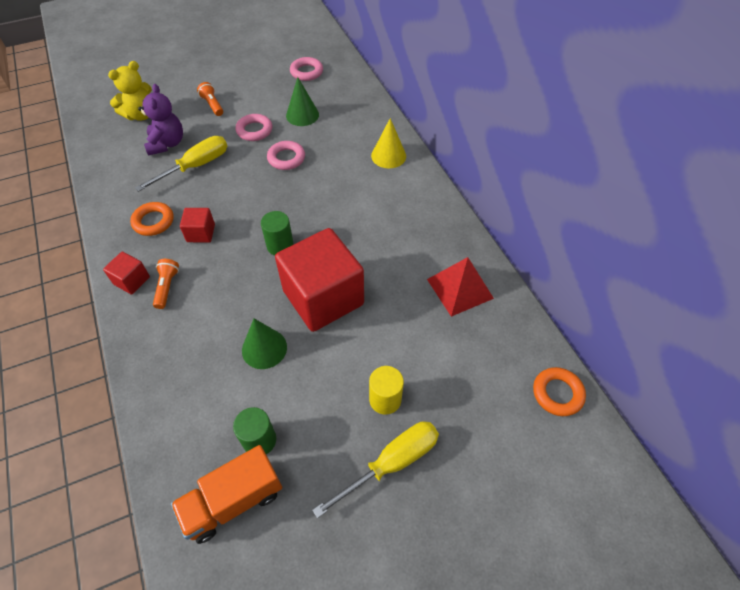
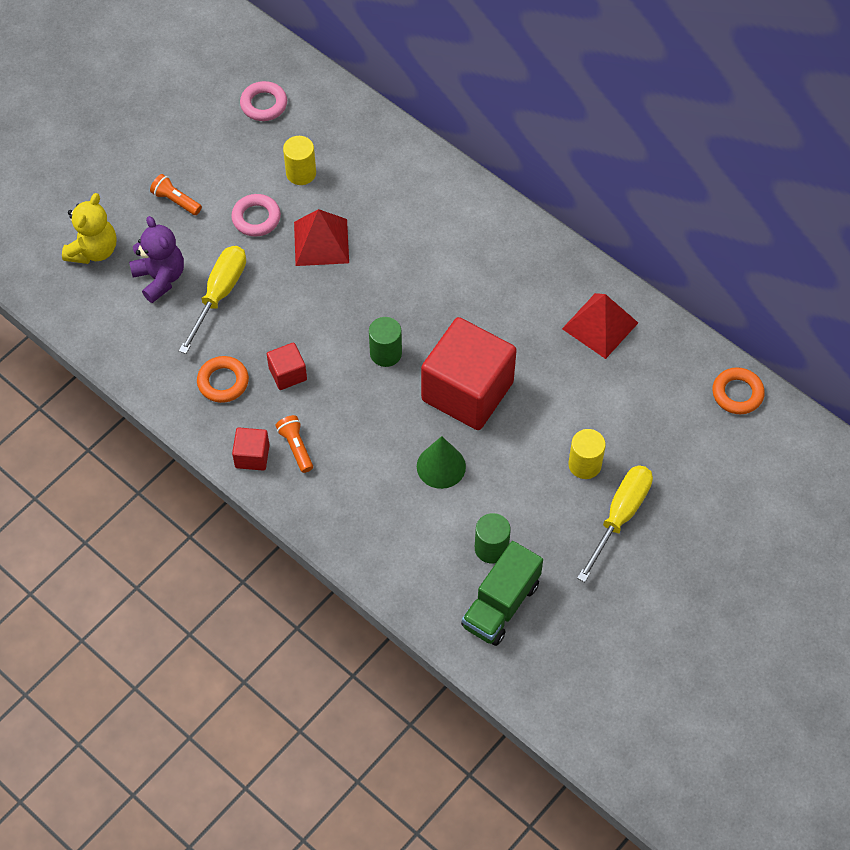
camera: 25 degrees left, 5 degrees up
(233, 500) = (500, 605): orange truck -> green truck
(286, 158) = (321, 242): pink ring -> red pyramid
(302, 115) = (301, 173): green cone -> yellow cylinder
(388, 156) = (439, 192): yellow cone -> none

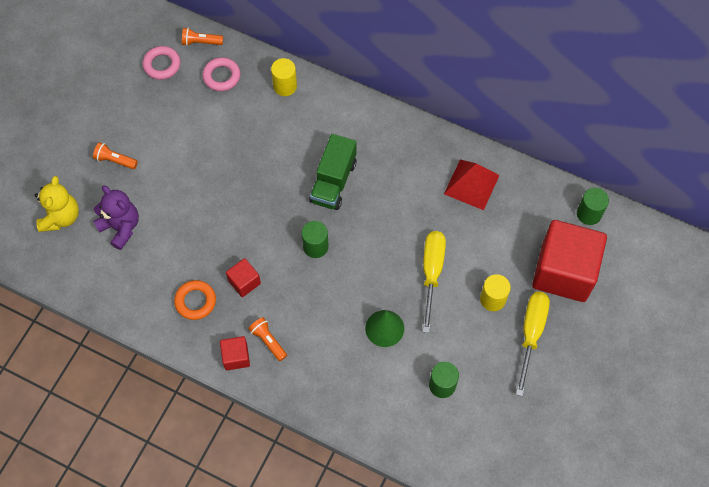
camera: 15 degrees left, 5 degrees up
(219, 294) = (172, 229): yellow screwdriver -> yellow screwdriver (431, 273)
(256, 218) = (183, 160): pink ring -> pink ring (221, 76)
(301, 173) = (207, 115): yellow cylinder -> yellow cylinder (285, 86)
(318, 88) = (201, 42): none -> orange flashlight
(321, 242) = (239, 167): red pyramid -> none
(467, 391) = (387, 262): red cube -> red cube (564, 272)
(500, 605) = (462, 429): green truck -> green truck (333, 182)
(737, 393) = (589, 214): orange ring -> green cylinder

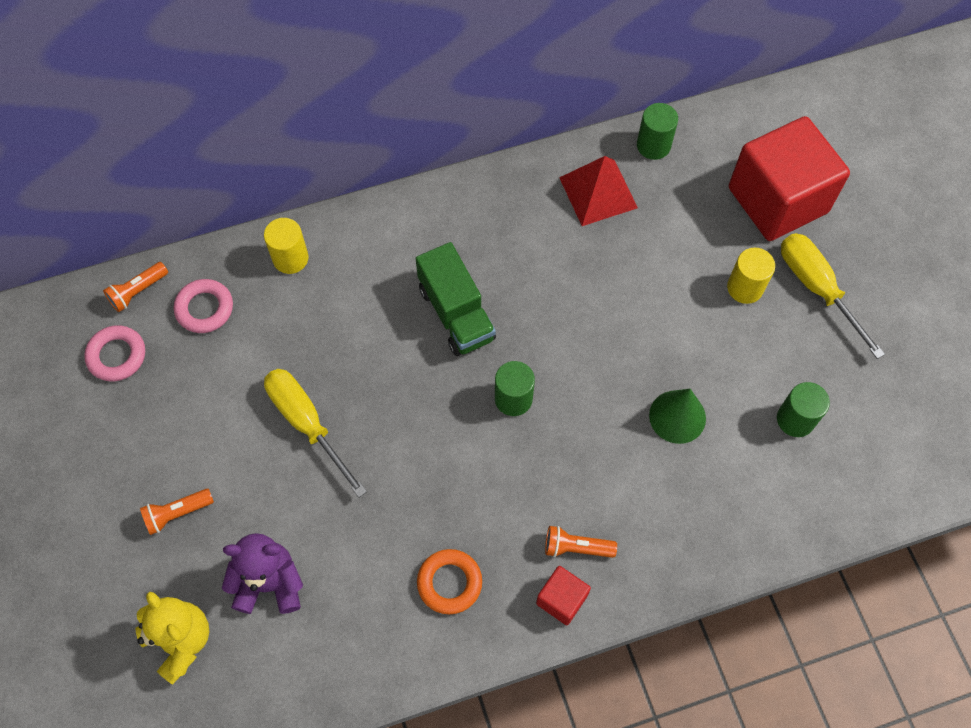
camera: 45 degrees left, 0 degrees up
(244, 282) = (480, 509): red cube -> none
(431, 273) = (659, 316): yellow screwdriver -> yellow screwdriver (307, 423)
(589, 214) = (737, 124): green cylinder -> green cylinder (653, 145)

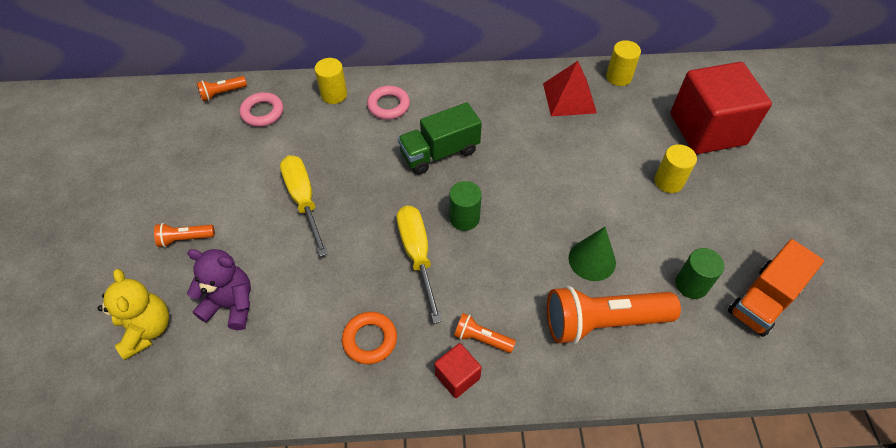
camera: 15 degrees right, 10 degrees down
(117, 356) = (190, 128): pink ring -> pink ring (388, 106)
(456, 313) = (439, 152): green truck -> green truck turned 75 degrees clockwise
(653, 145) = (618, 77): green cylinder -> yellow cylinder
(706, 491) = (602, 322): none -> orange flashlight
(817, 288) = (728, 194): yellow screwdriver -> yellow screwdriver (417, 255)
(877, 418) = (763, 300): none -> orange truck

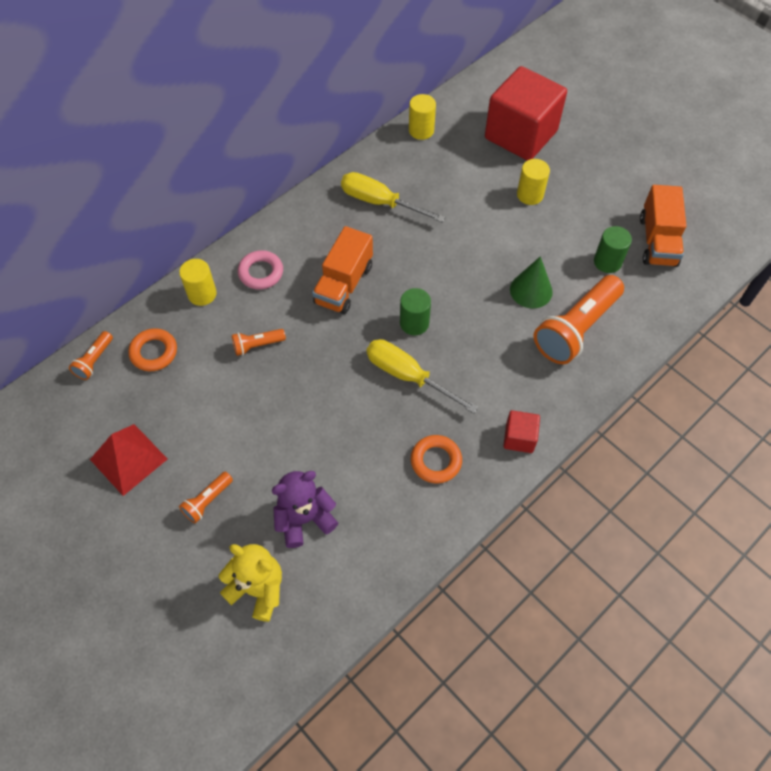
camera: 40 degrees left, 5 degrees up
(262, 112) = (154, 352): pink ring -> orange ring
(303, 200) = (274, 399): yellow screwdriver -> yellow screwdriver (379, 202)
(439, 152) = (344, 284): green truck -> orange truck
(481, 338) = (510, 400): orange flashlight -> orange flashlight (257, 345)
(569, 98) = (400, 172): red pyramid -> red pyramid (129, 459)

